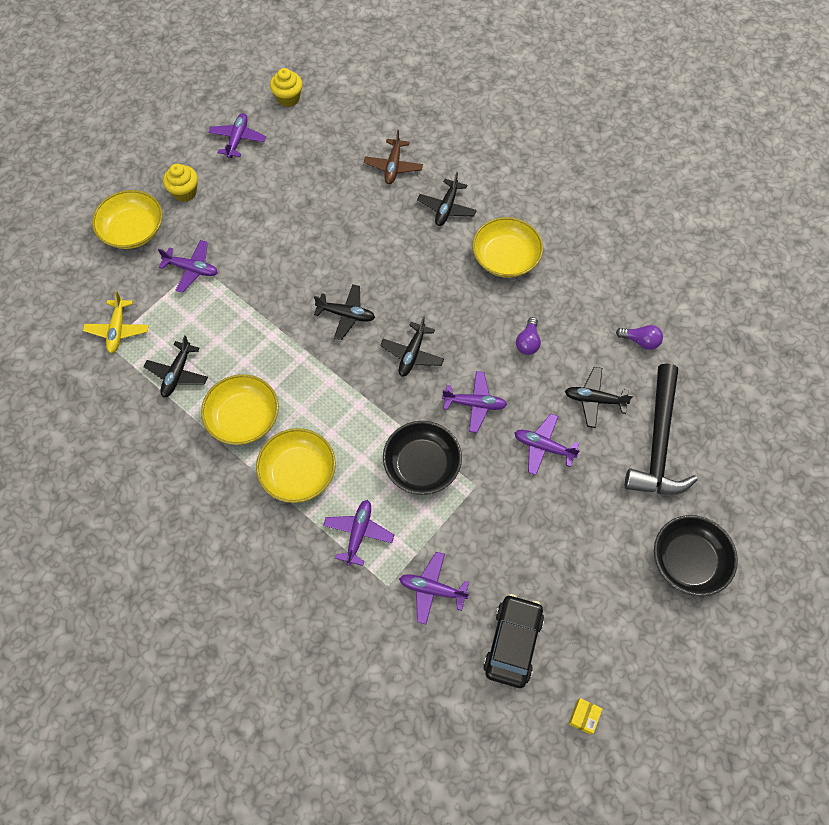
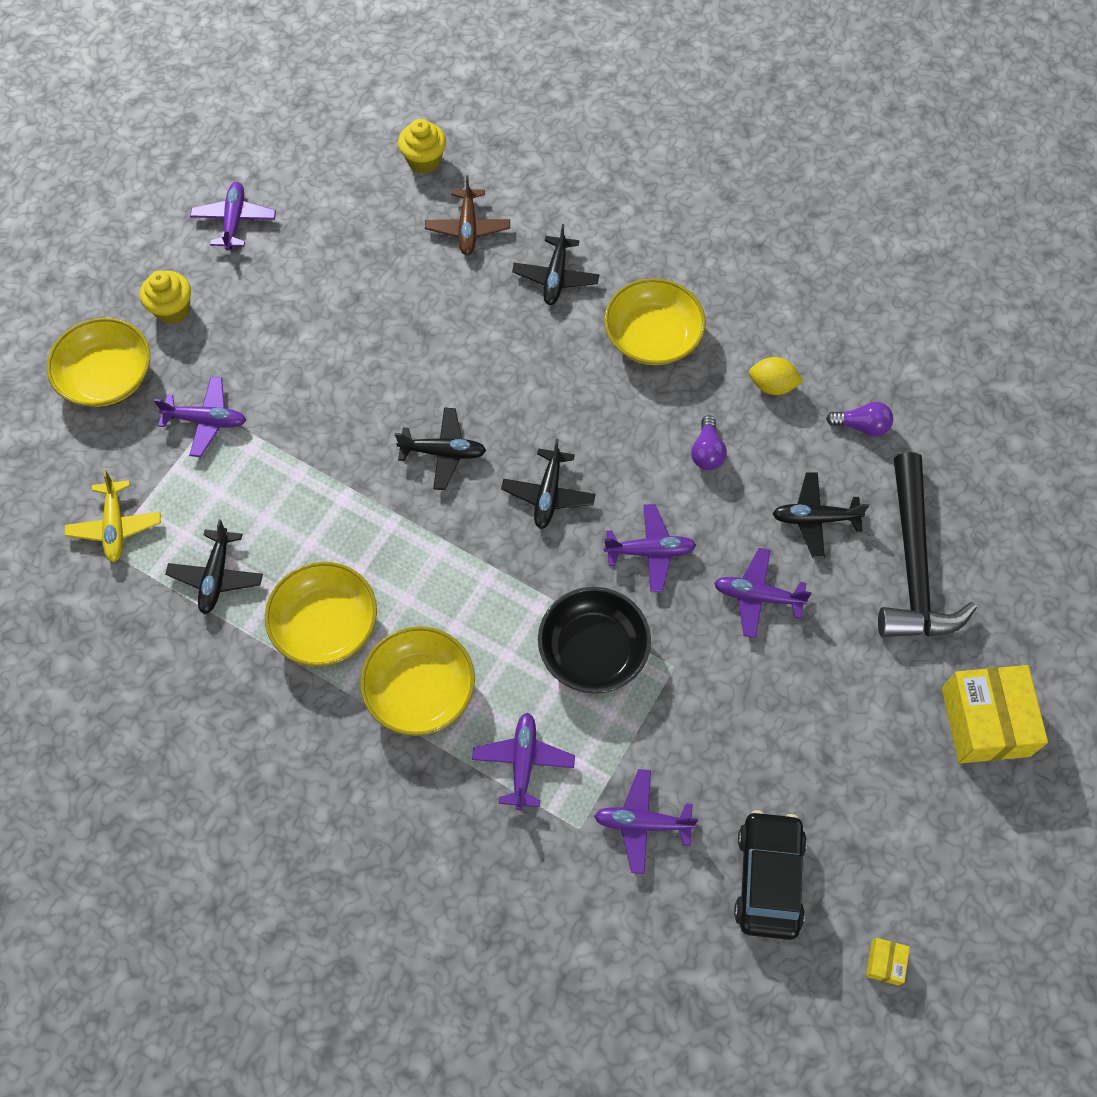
camera: 10 degrees left, 0 degrees up
(288, 98) = (296, 150): yellow cupcake -> yellow cupcake (424, 160)
(582, 304) = (772, 386): none -> yellow lemon
(688, 561) = (985, 722): black bowl -> yellow box

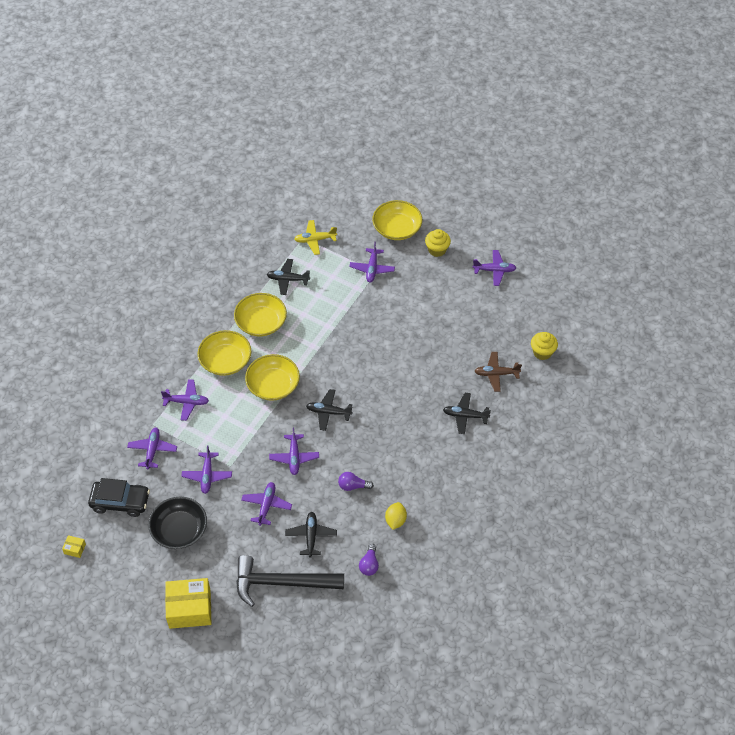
camera: 90 degrees right, 10 degrees down
(443, 452) = (353, 366): black plane -> none
(593, 650) = (241, 431): black bowl -> black bowl (179, 530)
(652, 336) = (427, 462): yellow bowl -> yellow bowl (273, 385)
(697, 709) = (207, 475): none -> purple plane

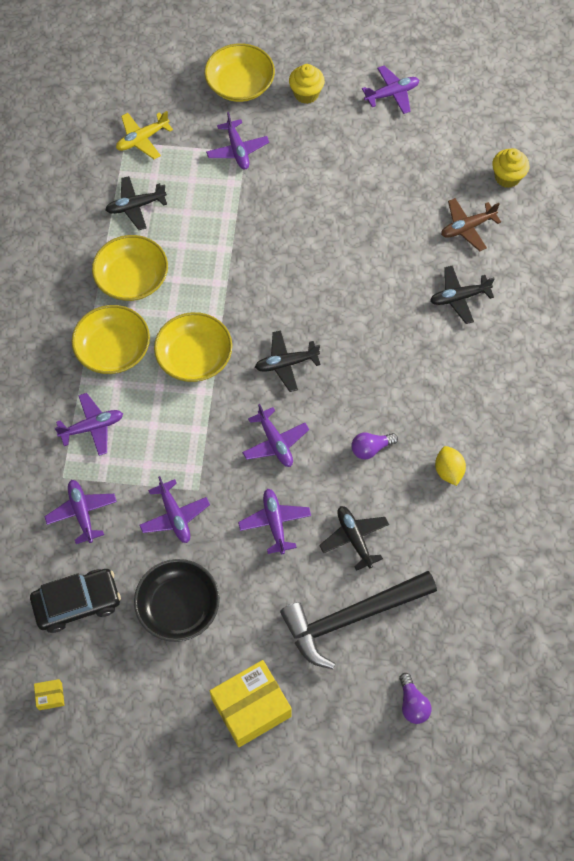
camera: 25 degrees left, 10 degrees up
(369, 565) = (448, 544): purple light bulb -> purple light bulb (412, 704)

